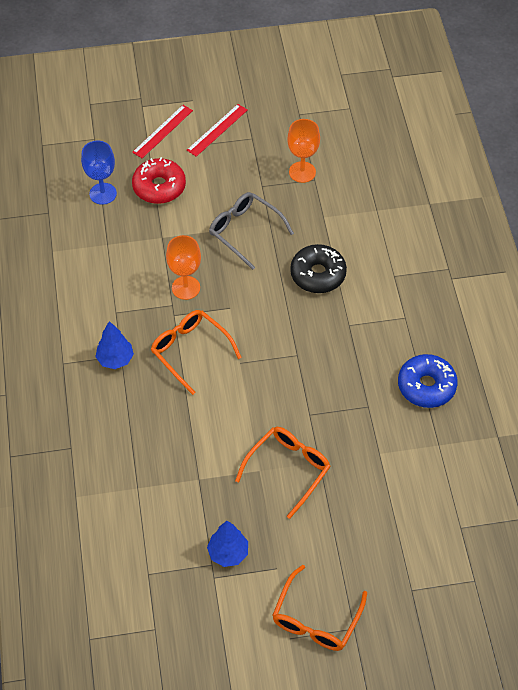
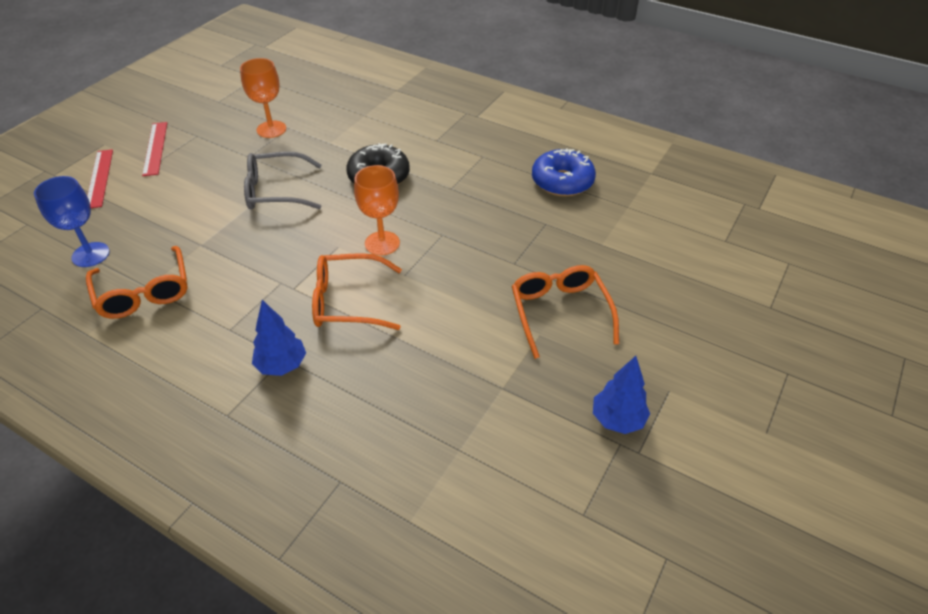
camera: 50 degrees left, 10 degrees down
(159, 187) = (148, 214): red donut -> none
(186, 288) = (276, 262): orange goblet -> orange goblet (382, 243)
(316, 618) = (755, 395): orange glasses -> orange glasses (144, 292)

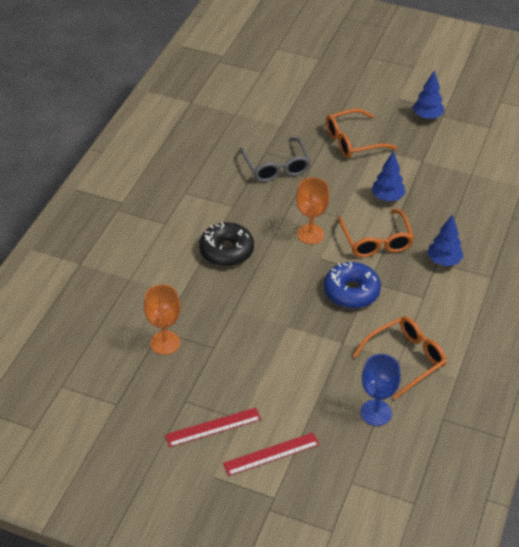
camera: 100 degrees left, 0 degrees up
(276, 191) = (261, 313): grey glasses -> grey glasses (276, 166)
(429, 329) = (387, 198): none -> blue tree
(562, 181) = (211, 146): blue donut -> blue donut (351, 291)

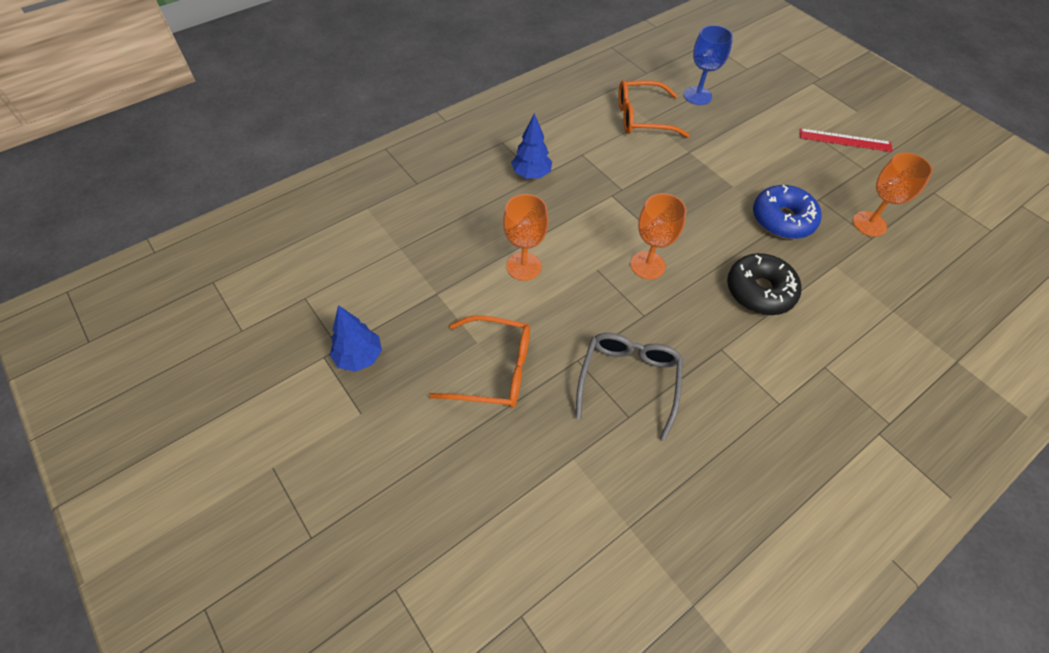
camera: 150 degrees left, 10 degrees up
(271, 454) = (802, 105): red ruler -> none
(351, 291) = (647, 188): blue donut -> blue donut (782, 219)
(376, 240) = (580, 224): orange glasses -> none
(387, 198) = (524, 266): blue tree -> orange goblet

